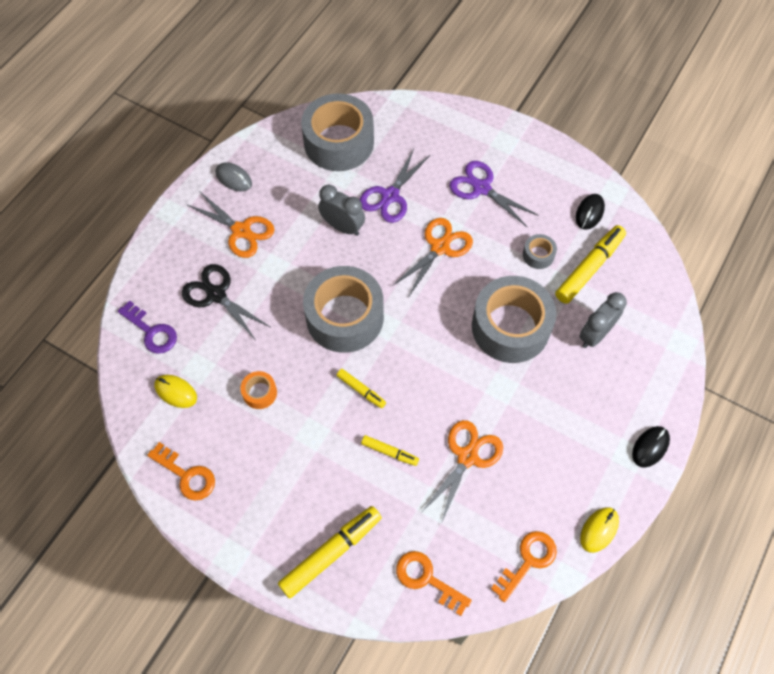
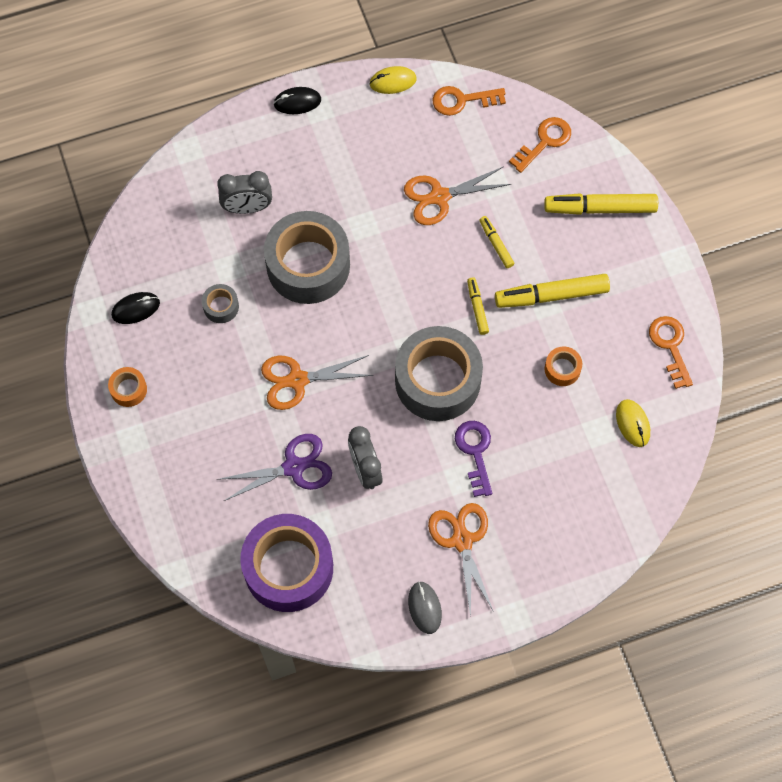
camera: 140 degrees left, 5 degrees up
(151, 331) = (617, 498): purple key -> purple key (475, 452)
(216, 295) = (534, 490): black scissors -> none
(339, 142) = (288, 568): grey tape -> purple tape
(427, 579) = (544, 142): orange key -> orange key turned 120 degrees counterclockwise
(481, 188) = (203, 408): purple scissors -> none
(538, 165) = (129, 389): none -> orange tape
(589, 268) = (191, 262): yellow marker -> yellow marker (551, 295)

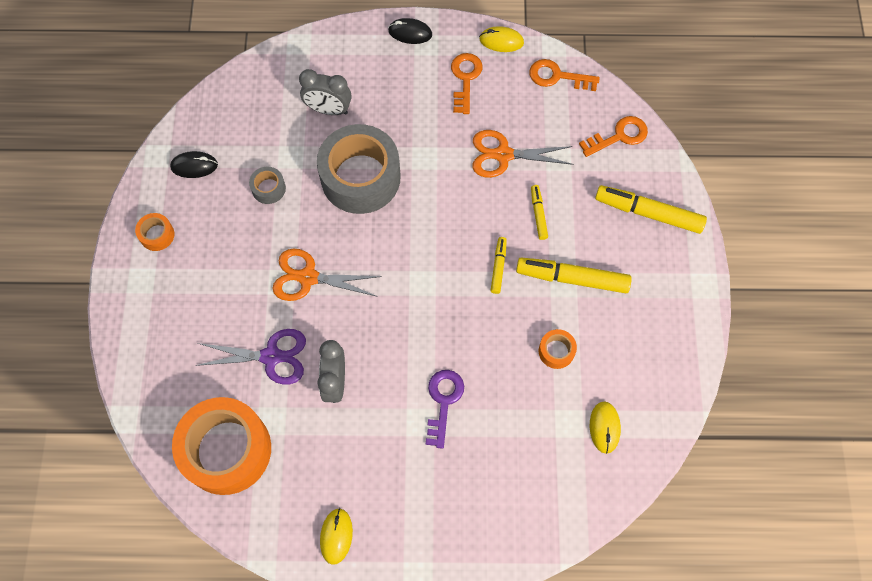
camera: 20 degrees right, 0 degrees up
(288, 568) = (227, 450): purple tape -> orange tape
(424, 608) = (336, 536): grey mouse -> yellow mouse
(437, 380) = (435, 322): grey tape -> none
(462, 540) = (397, 483): orange scissors -> none
(670, 346) = (668, 365): orange key -> orange key (465, 79)

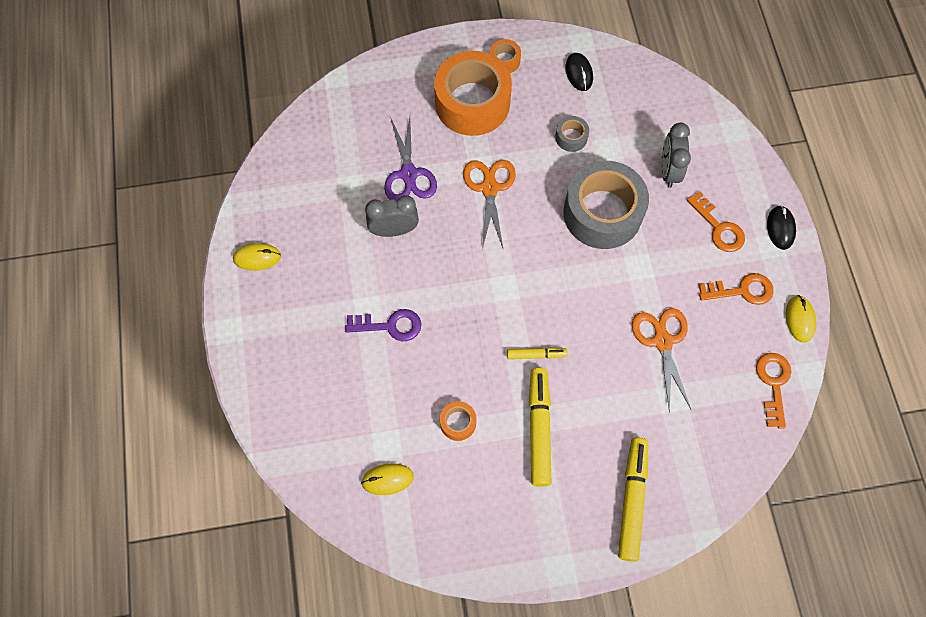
camera: 80 degrees right, 0 degrees up
(227, 450) = (320, 158): orange tape -> orange tape (472, 103)
(538, 214) = (603, 386): yellow marker -> none
(619, 136) = (717, 458): orange key -> orange key (718, 227)

